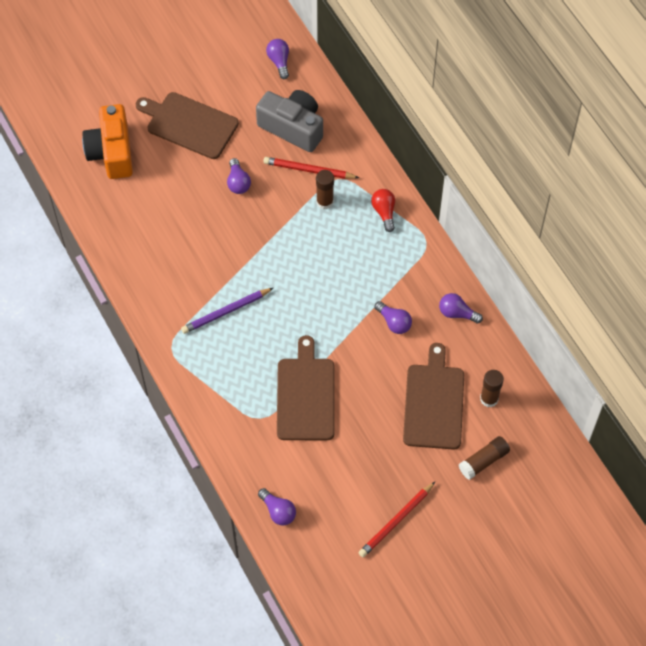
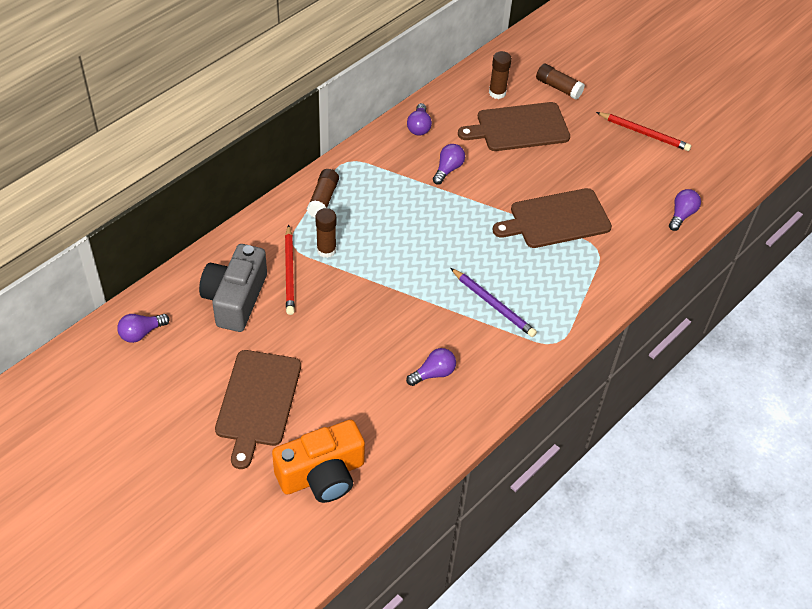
camera: 110 degrees left, 10 degrees down
(238, 182) = (326, 333): purple light bulb -> purple light bulb (433, 373)
(384, 212) = (323, 199): red light bulb -> brown glue stick

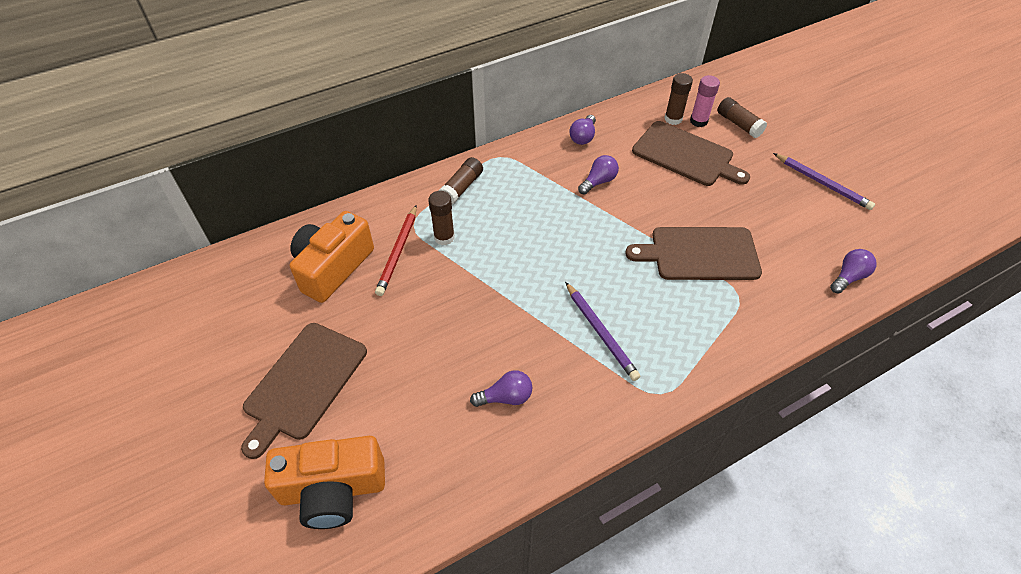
camera: 20 degrees right, 0 degrees up
(141, 333) = (227, 282): purple light bulb -> none
(235, 299) = (333, 267): grey camera -> orange camera
(519, 128) = (686, 155): brown cutting board -> brown cutting board turned 150 degrees counterclockwise
(521, 91) = (698, 121): none -> pink glue stick
(644, 133) = (822, 183): red pencil -> purple pencil

